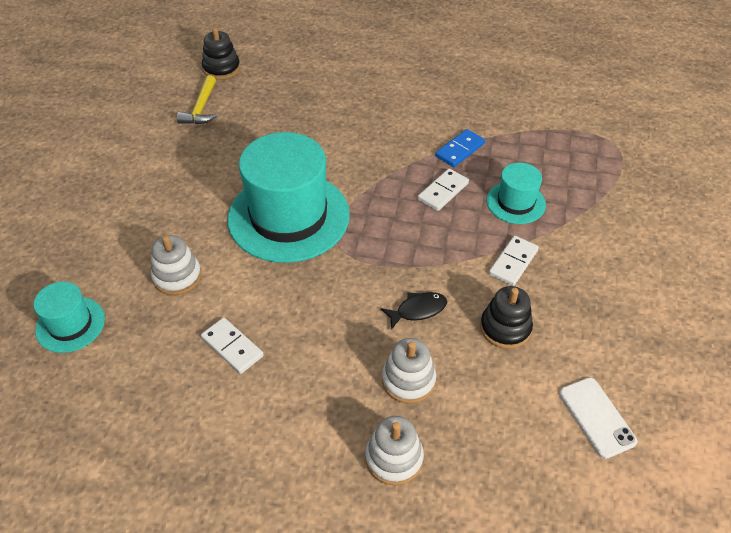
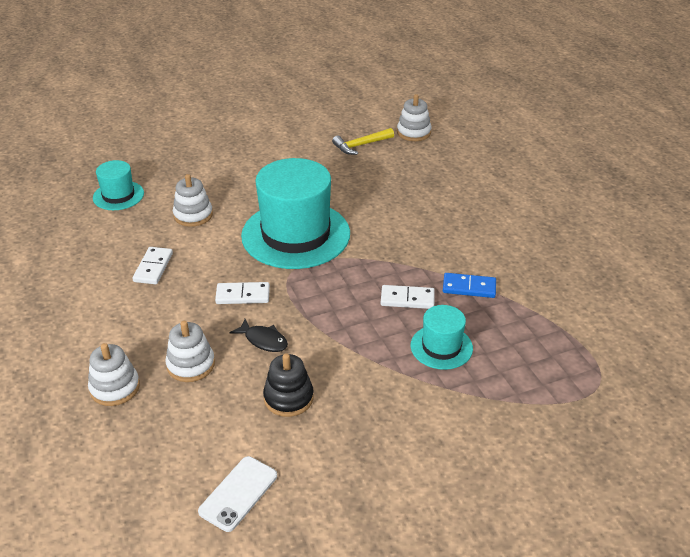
camera: 55 degrees right, 10 degrees down
(221, 68) = (413, 132): black stacking toy -> white stacking toy
(513, 262) = (367, 374): white domino -> white domino (243, 295)

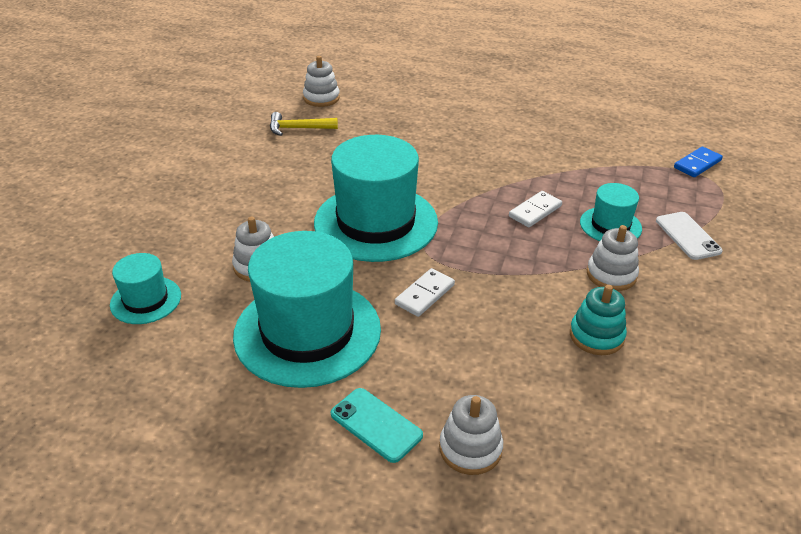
camera: 50 degrees left, 0 degrees up
(99, 338) = (376, 425): none -> turquoise phone
(153, 267) = (307, 332): white domino -> turquoise hat
(191, 365) = (490, 376): white stacking toy -> white stacking toy (611, 275)
(238, 493) = (696, 427): white phone -> white phone (687, 236)
(263, 340) = (504, 313): black fish -> none
(288, 398) = (596, 336): black stacking toy -> turquoise stacking toy
(360, 145) = (298, 128): yellow hammer -> yellow hammer turned 75 degrees clockwise
(469, 287) = (553, 177): blue domino -> blue domino (697, 164)

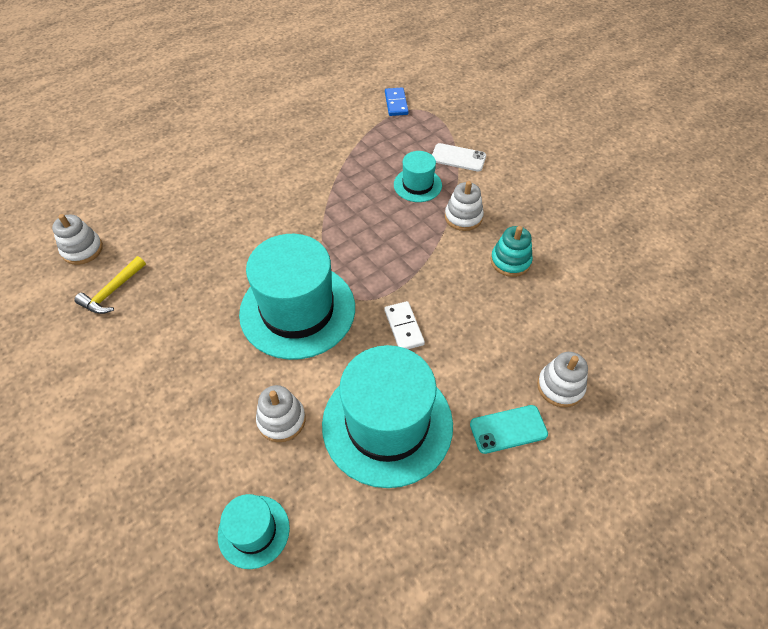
camera: 55 degrees left, 15 degrees up
(535, 211) = (369, 212): white domino -> none

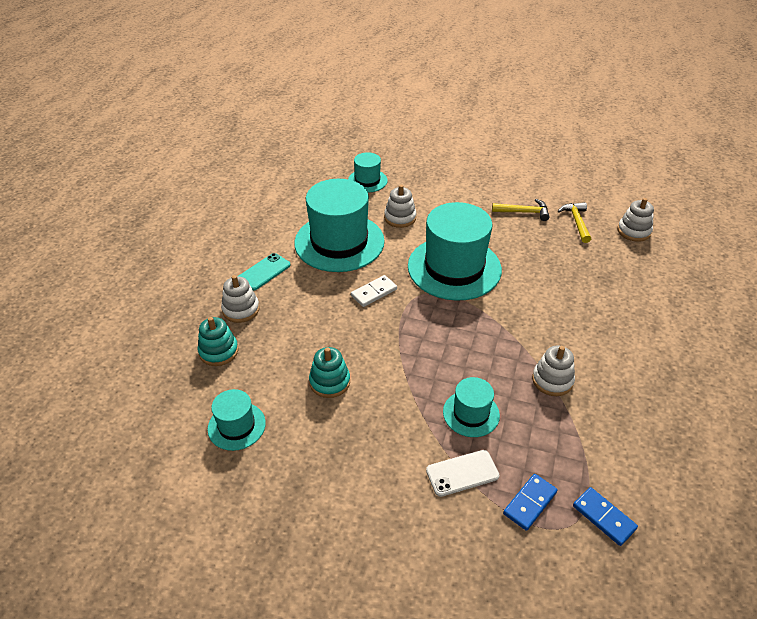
camera: 145 degrees right, 10 degrees down
(141, 337) = (524, 212): none -> yellow hammer
(404, 327) = (374, 292): white domino -> white domino turned 75 degrees counterclockwise
(431, 127) = (530, 503): none -> blue domino
(463, 217) = (401, 402): white stacking toy -> white stacking toy (552, 380)
(603, 346) = (218, 351): none -> turquoise stacking toy
(610, 265) = (236, 426): none -> turquoise hat

